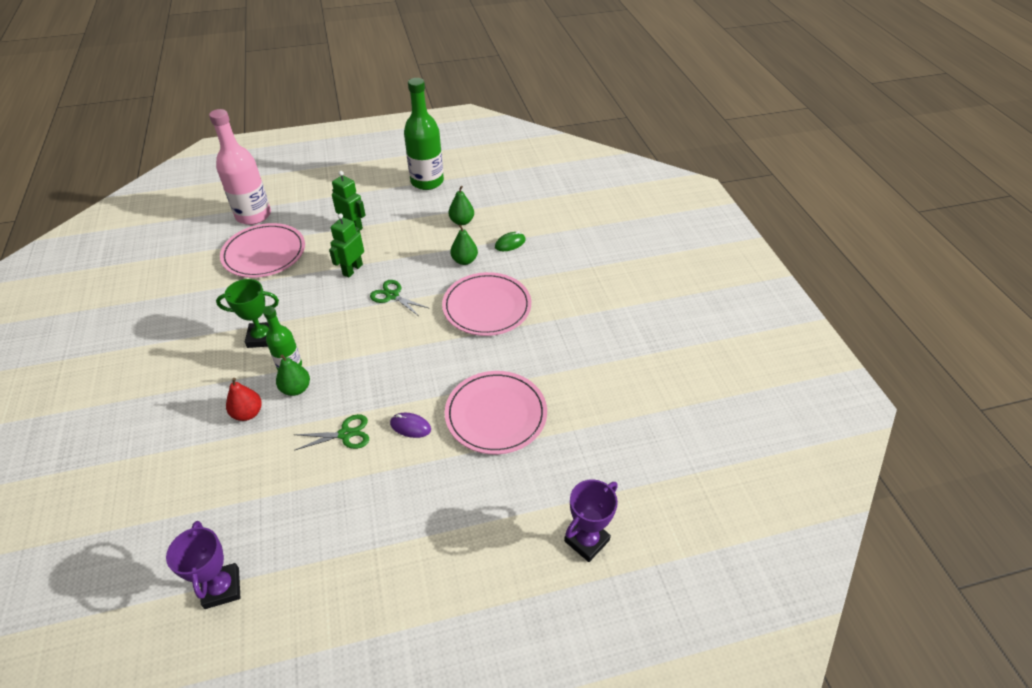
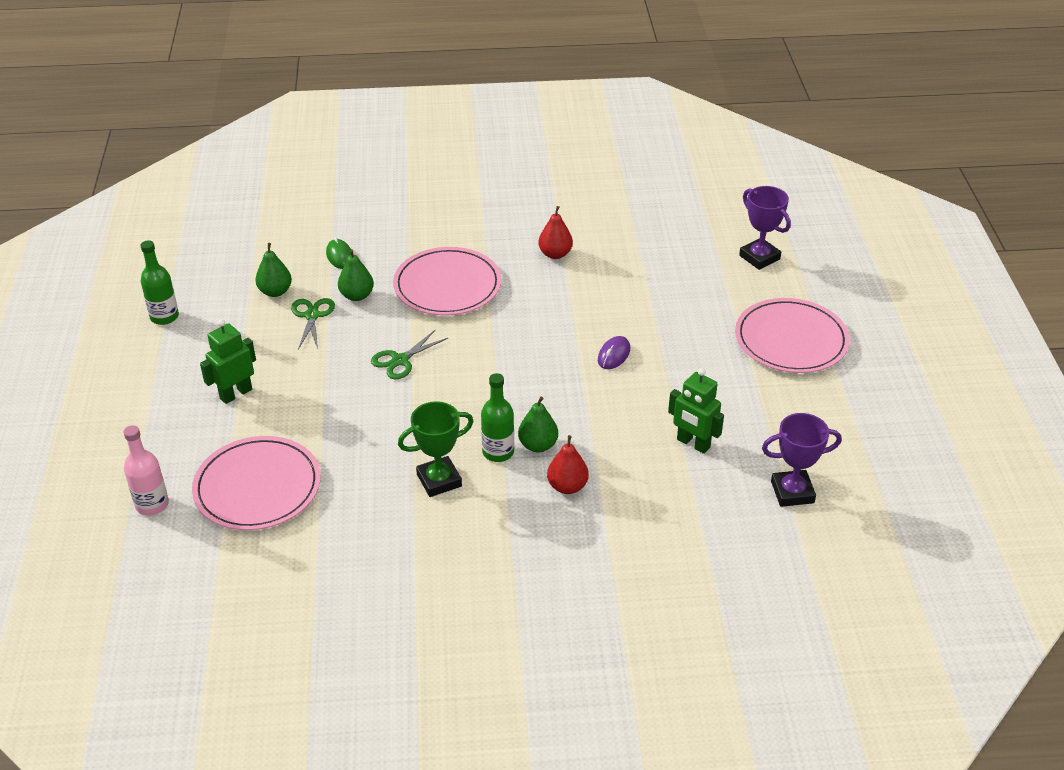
camera: 80 degrees left, 5 degrees down
(253, 215) = (152, 505): pink bottle -> pink bottle, size x0.57
(262, 337) = (439, 480): green trophy -> green trophy turned 60 degrees clockwise
(345, 434) = (614, 404): green scissors -> green scissors (312, 315)
(352, 269) = (333, 395): green robot -> green robot (693, 444)
(427, 181) = (164, 317): green bottle -> green bottle, size x0.57
(496, 414) = (609, 294): pink plate -> pink plate (791, 340)
(546, 368) = (555, 254): none -> red pear

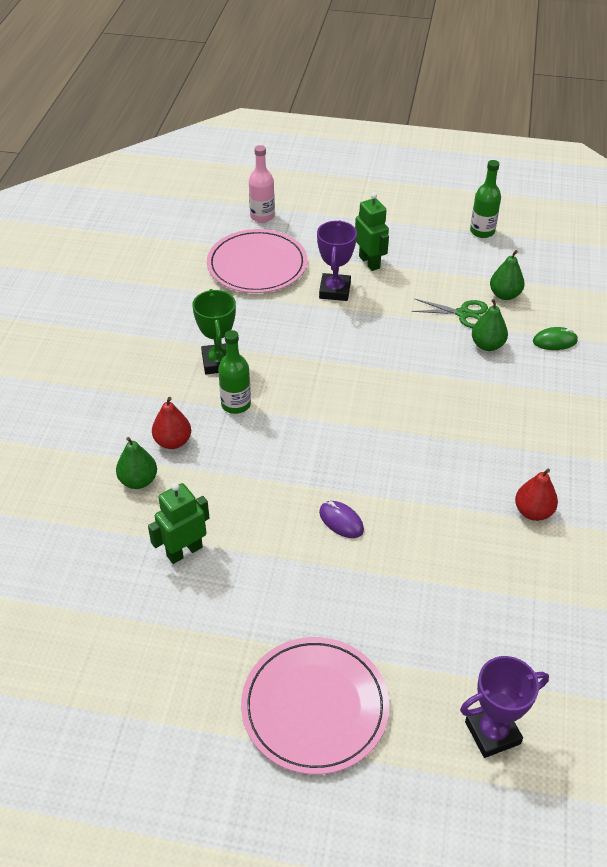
camera: 105 degrees right, 5 degrees up
(400, 360) = (382, 361): green scissors -> none
(447, 285) = (491, 411): pink plate -> none
(538, 445) = (233, 433): green pear -> green pear (138, 481)
(792, 492) = (81, 615): purple trophy -> purple trophy (335, 290)

